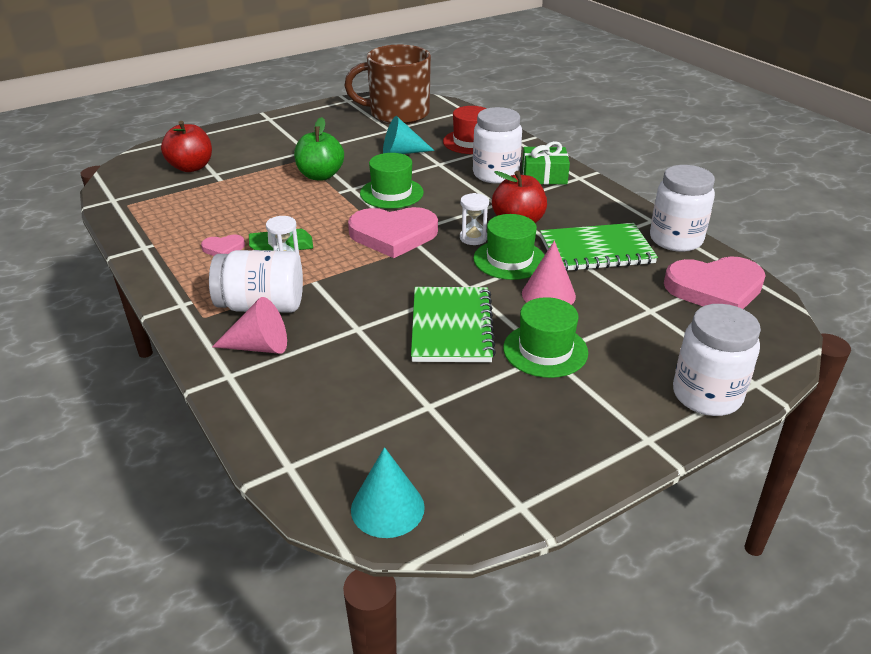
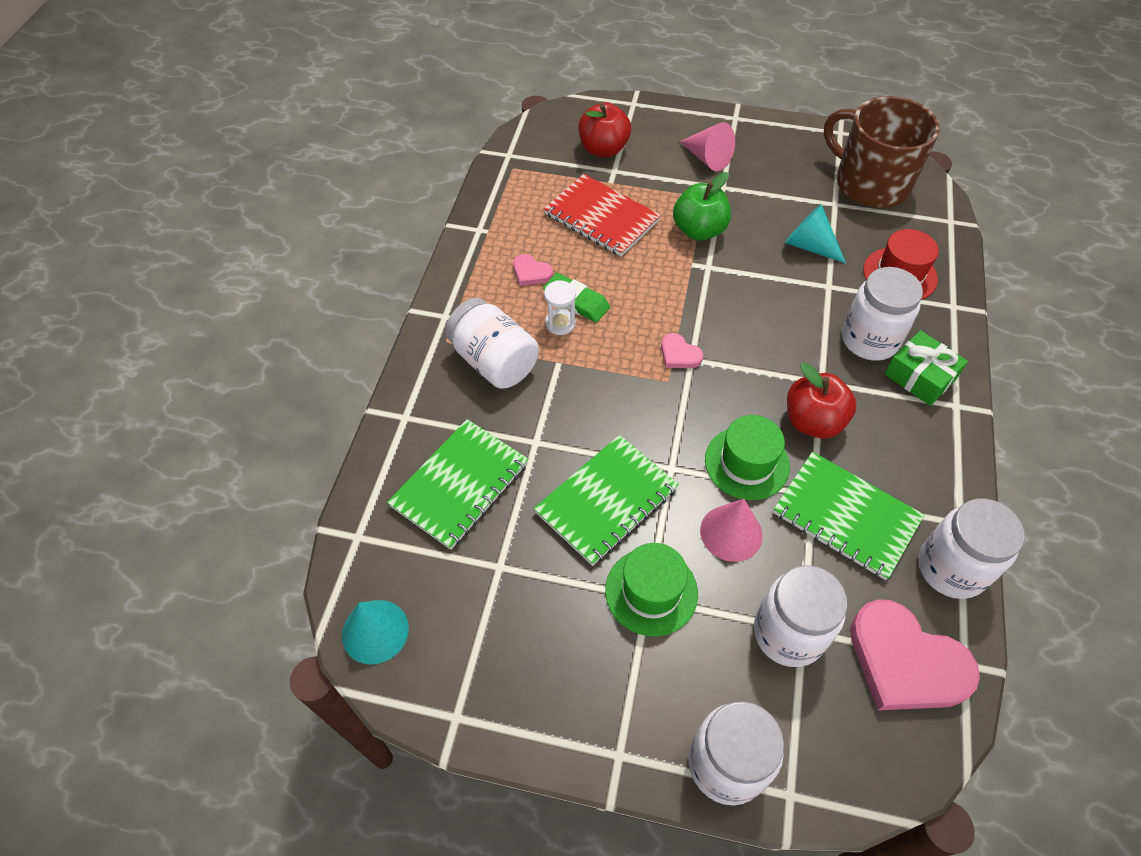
camera: 45 degrees right, 20 degrees up
(239, 199) = (601, 217): none -> red notebook
(259, 346) = (451, 404): pink cone -> pink cone (707, 158)
(332, 384) = (459, 485): none -> green notebook
(391, 193) = (737, 297): green hat -> none
(393, 235) = (679, 354): pink heart -> pink heart, size x0.46
(473, 238) = (745, 411): white hourglass -> none
(646, 316) = (788, 633): none -> white jar

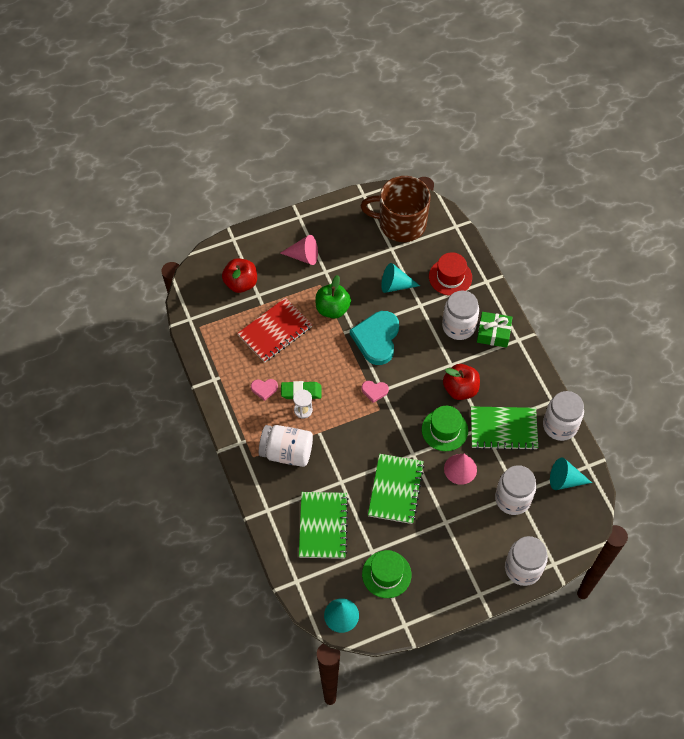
camera: 35 degrees left, 5 degrees up
(601, 217) = (275, 331): red notebook -> red notebook turned 45 degrees counterclockwise
(651, 591) = (445, 518): green hat -> green hat (386, 574)
(733, 294) = (376, 339): none -> turquoise heart
(905, 662) = (565, 480): pink heart -> turquoise cone

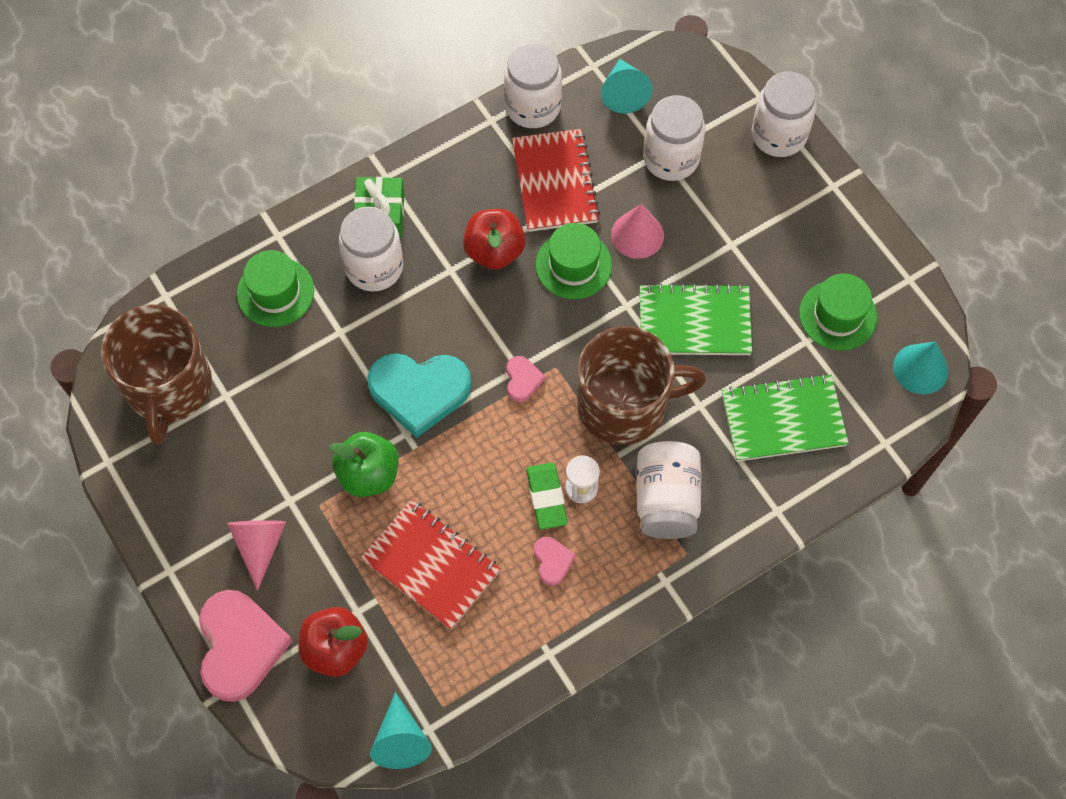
camera: 100 degrees left, 5 degrees up
(252, 243) = (240, 646): none -> pink heart
(349, 441) = (625, 405): none -> brown mug
(395, 285) = (304, 378): turquoise cone -> turquoise cone (401, 740)
(450, 277) = (275, 292): red hat -> green hat
(503, 429) = (554, 182): green notebook -> red notebook

